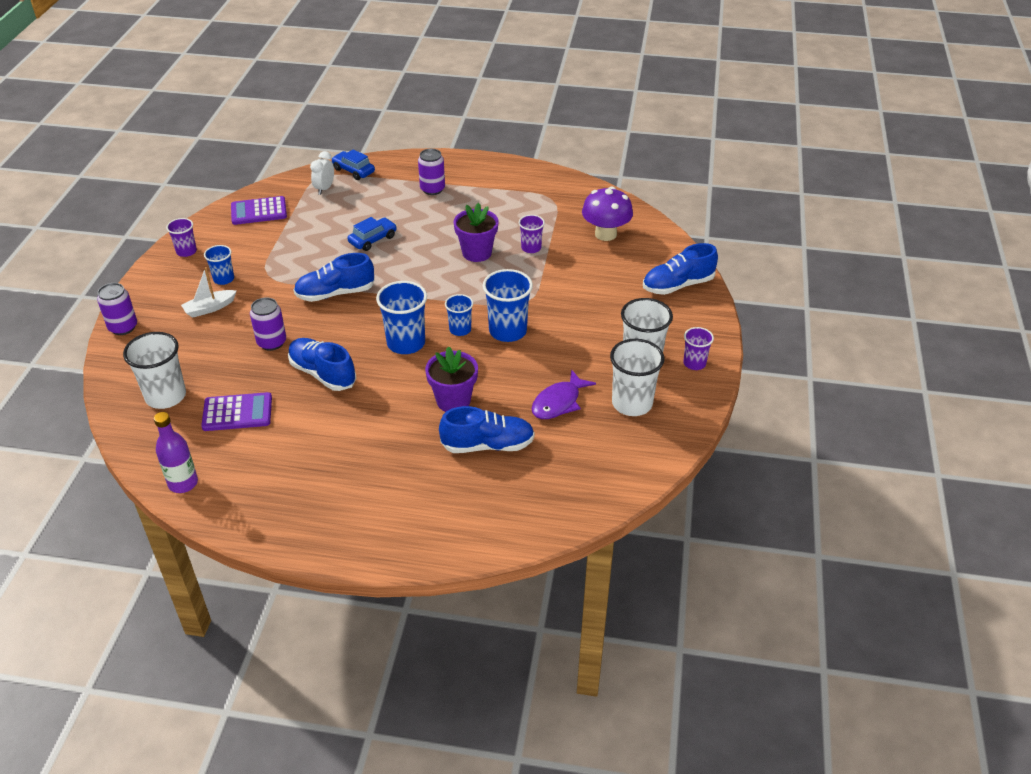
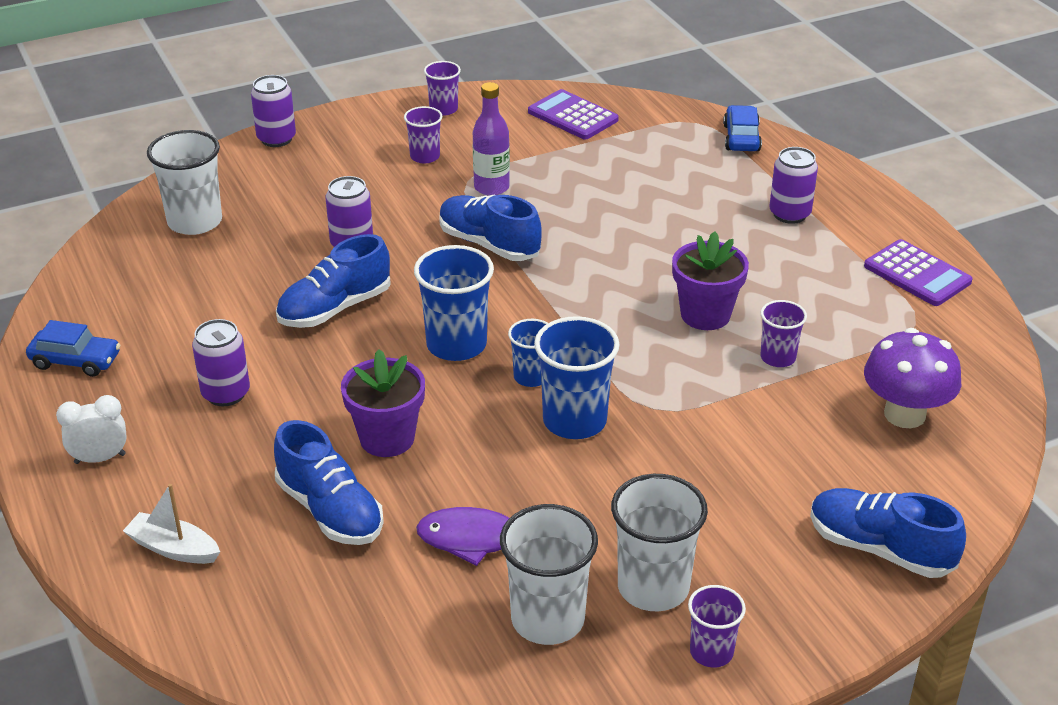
camera: 55 degrees right, 5 degrees down
(183, 483) = (71, 304): purple bottle -> purple bottle (491, 187)
(209, 308) = (365, 174): white boat -> white boat (174, 548)
(224, 279) = (425, 156): blue cup -> purple cup
(237, 413) = (212, 282): purple calculator -> purple calculator (917, 274)
(322, 374) = (335, 308): blue shoe -> blue shoe turned 135 degrees counterclockwise
(324, 189) = (676, 136): white clock -> white clock (100, 458)
(349, 447) = (226, 393): none -> purple can
(373, 239) = (625, 220): blue car -> blue car (76, 361)

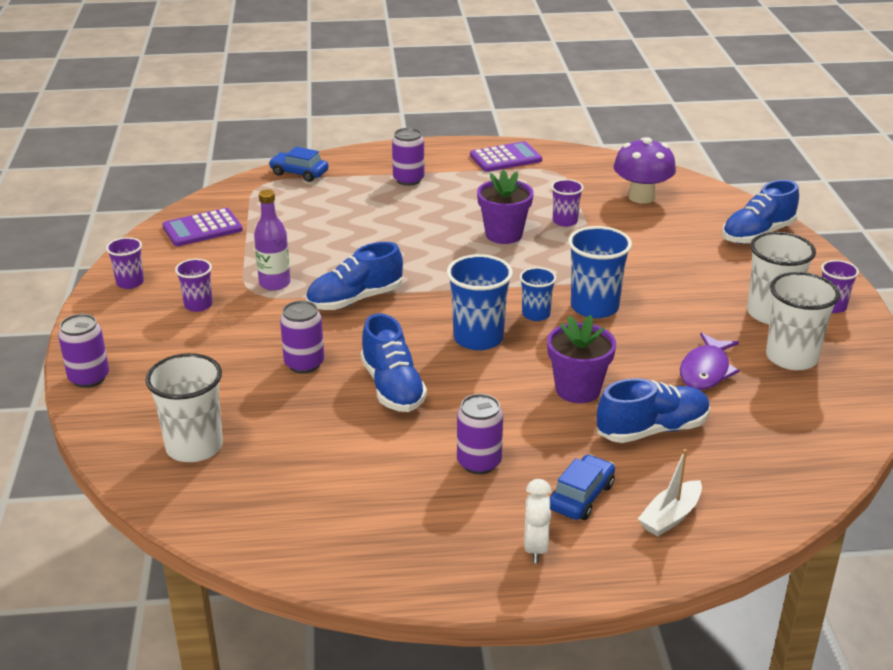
camera: 70 degrees left, 5 degrees down
(76, 361) = (378, 550): blue car -> blue car (581, 496)

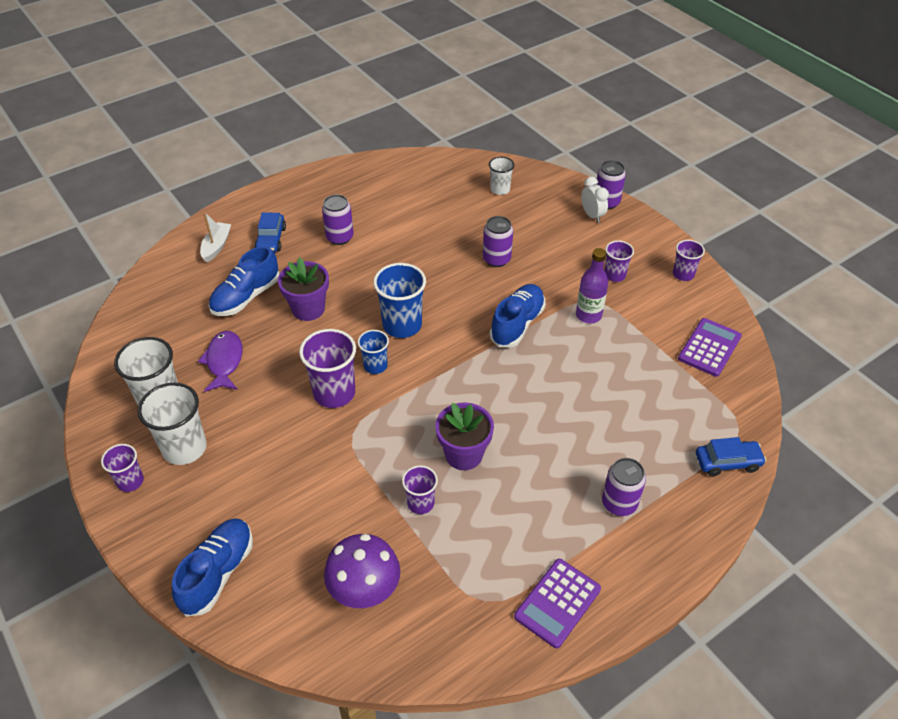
camera: 150 degrees right, 15 degrees up
(194, 447) = (500, 189): white cup -> white cup, size x0.58
(392, 387) = (427, 264): blue shoe -> none
(535, 548) = (282, 205): white clock -> white clock (592, 215)
(594, 307) = (334, 393): blue cup -> purple cup

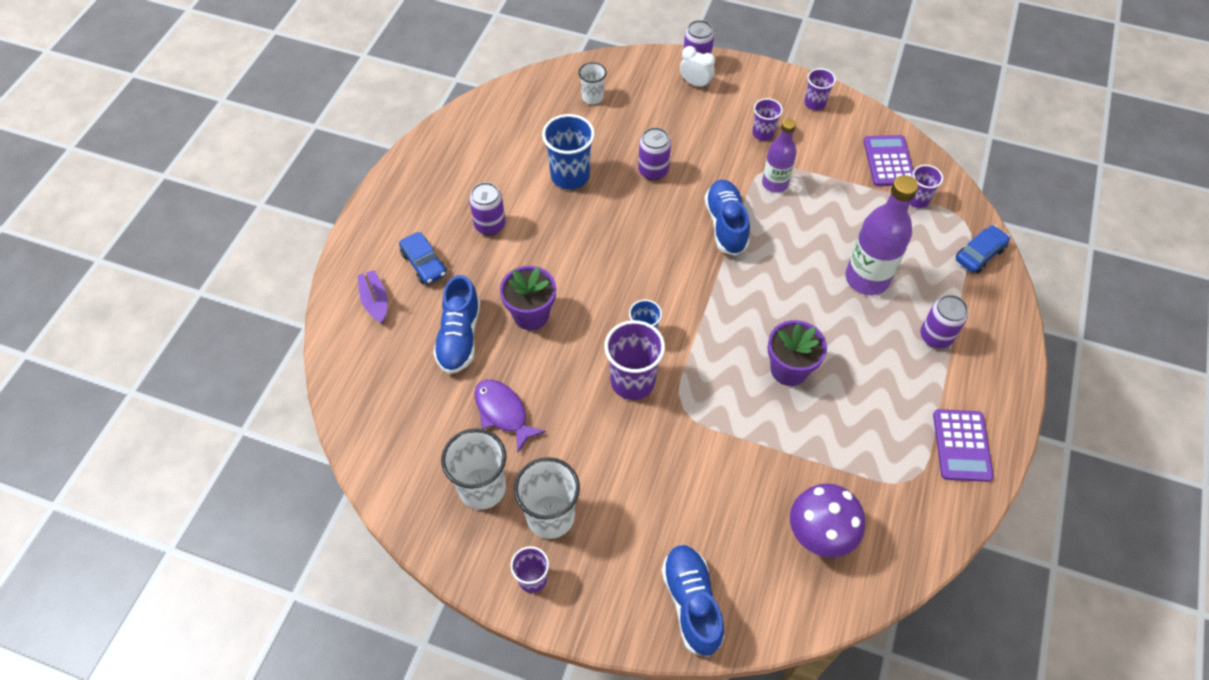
camera: 35 degrees left, 10 degrees up
(216, 246) = (375, 301): white boat -> purple boat
(402, 325) = (630, 282): blue cup -> blue cup (570, 176)
(420, 503) = (794, 433): purple cup -> purple cup (917, 200)
(600, 425) = (867, 278): none -> purple bottle

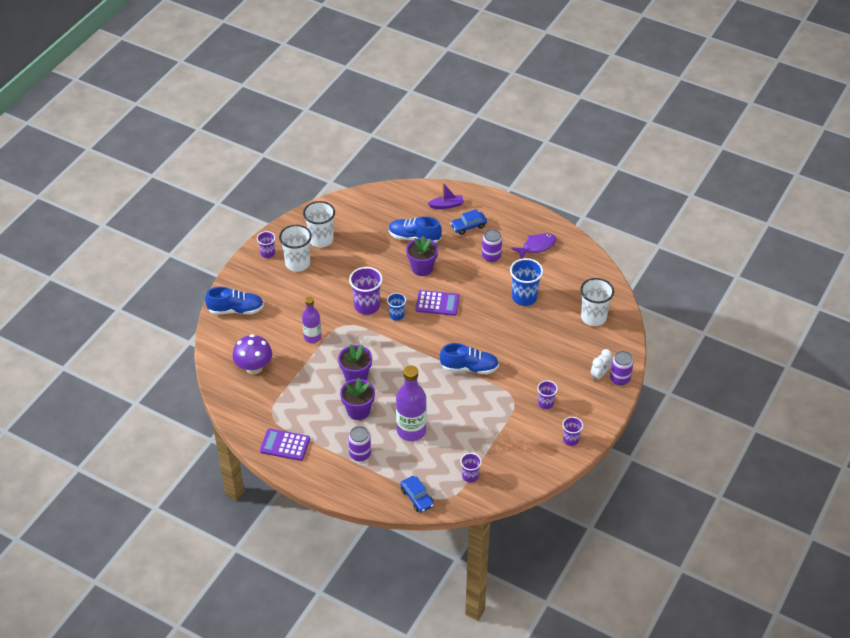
camera: 100 degrees right, 10 degrees down
(503, 412) = (362, 251): purple fish -> purple fish (536, 246)
(592, 97) = (593, 317): white cup -> white cup, size x1.72
(653, 171) = (521, 339): purple can -> none
(775, 183) = (499, 400): purple bottle -> purple bottle (312, 337)
(855, 353) = (358, 411): none -> purple flower pot
(888, 161) = (508, 469): purple calculator -> purple calculator (437, 303)

